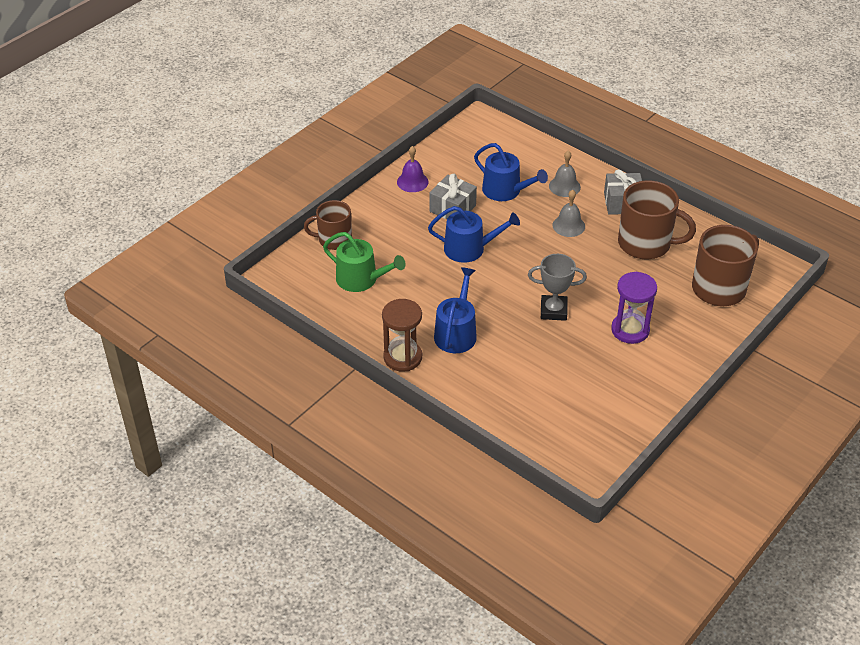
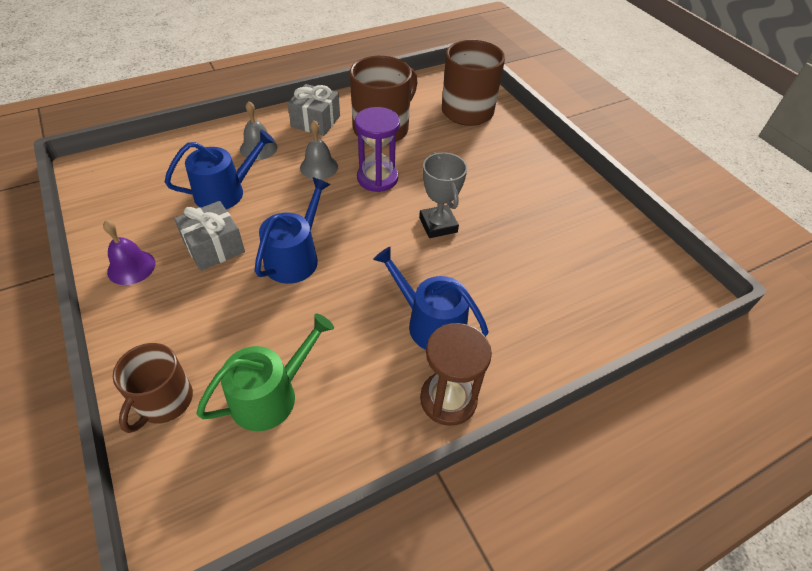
camera: 70 degrees left, 5 degrees up
(553, 310) = (438, 225): grey trophy -> grey trophy turned 45 degrees counterclockwise
(630, 330) = (493, 182): purple hourglass -> purple hourglass (377, 178)

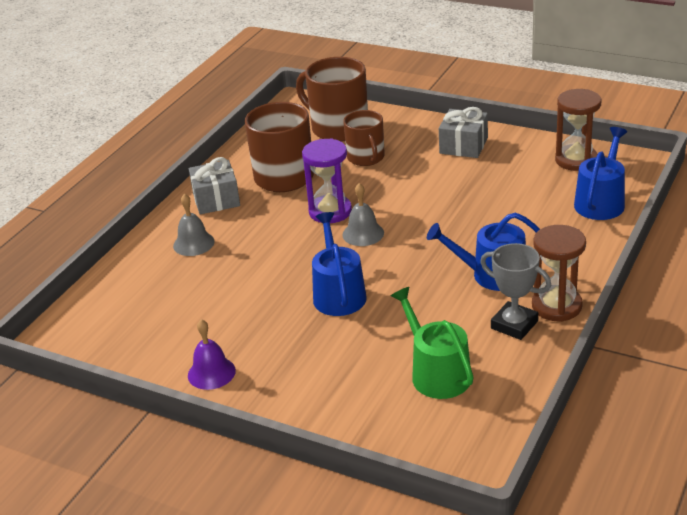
camera: 30 degrees left, 15 degrees down
(164, 401) = (365, 421): brown mug -> brown mug (366, 158)
(214, 247) = (261, 324): grey gift -> grey gift (463, 146)
(226, 192) = (213, 286): blue watering can -> blue watering can (601, 201)
(271, 395) = (436, 373): green watering can -> green watering can turned 45 degrees counterclockwise
(319, 167) = (269, 229): grey bell -> grey bell (363, 233)
(438, 225) = (420, 216): grey trophy -> grey trophy (514, 325)
(631, 251) = (576, 160): none -> brown hourglass

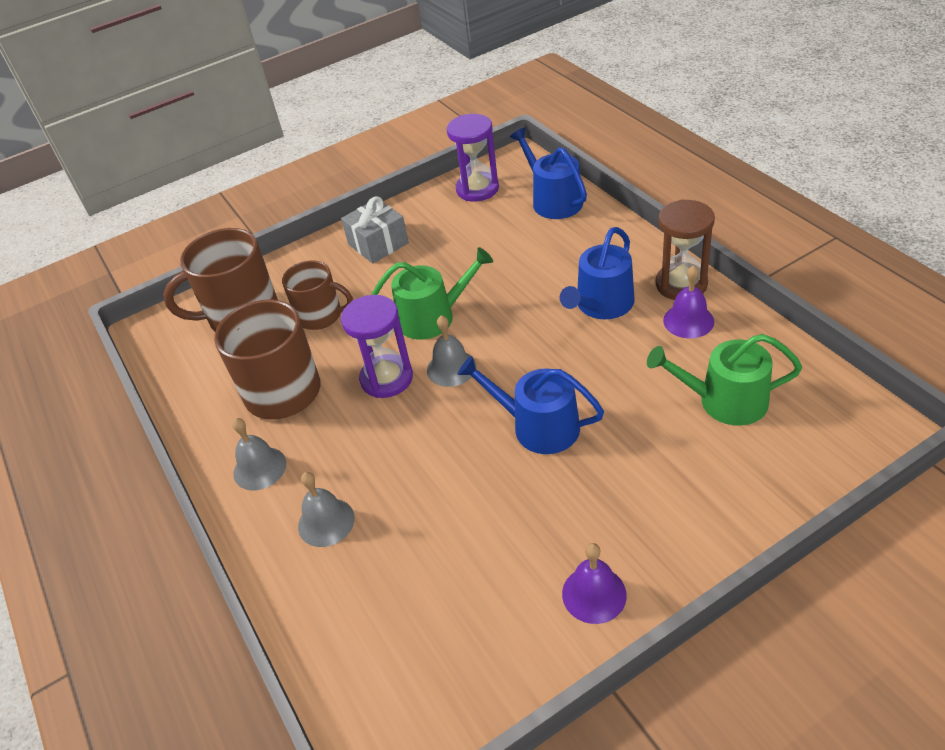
camera: 55 degrees left, 10 degrees up
(216, 199) = (259, 468): grey gift -> grey bell
(407, 204) = (433, 317): none -> green watering can
(514, 325) = (688, 321): grey trophy -> purple bell
(576, 160) = (477, 189): brown hourglass -> purple hourglass

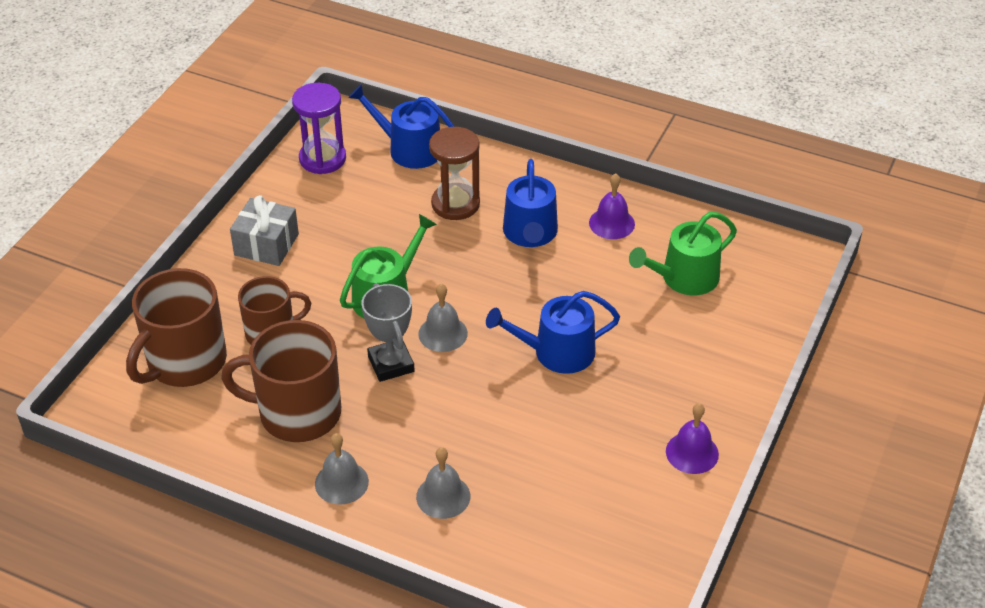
camera: 40 degrees left, 0 degrees up
(386, 378) = (391, 364): purple hourglass -> grey trophy
(681, 284) = (583, 194): brown hourglass -> brown hourglass (455, 204)

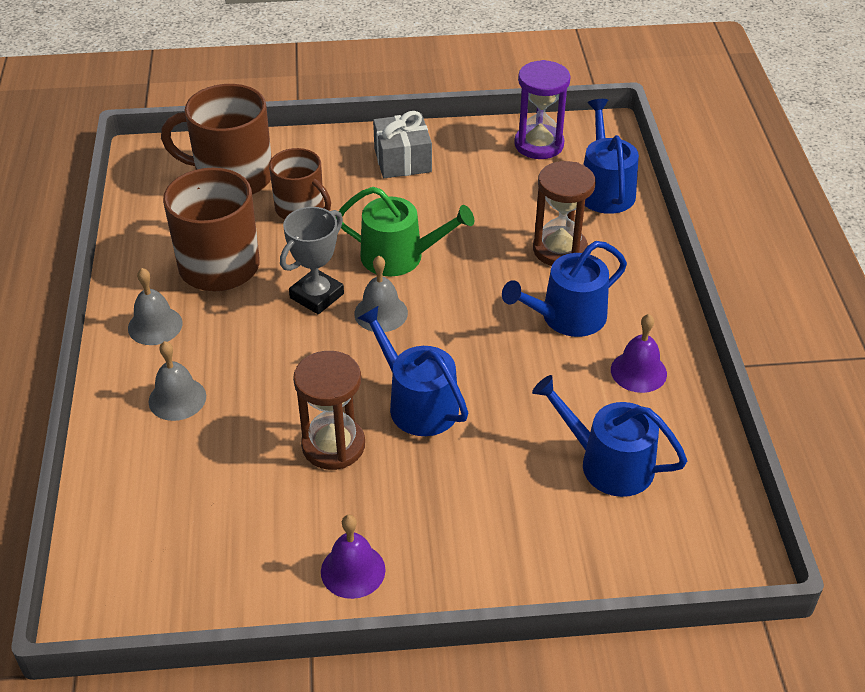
camera: 60 degrees right, 0 degrees up
(564, 417) = (333, 445): none -> brown hourglass
(684, 278) = (608, 463): green watering can -> blue watering can

